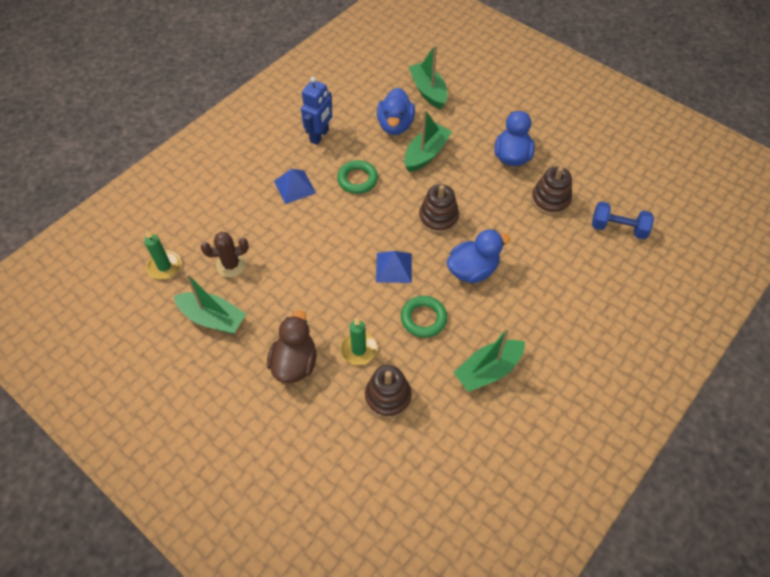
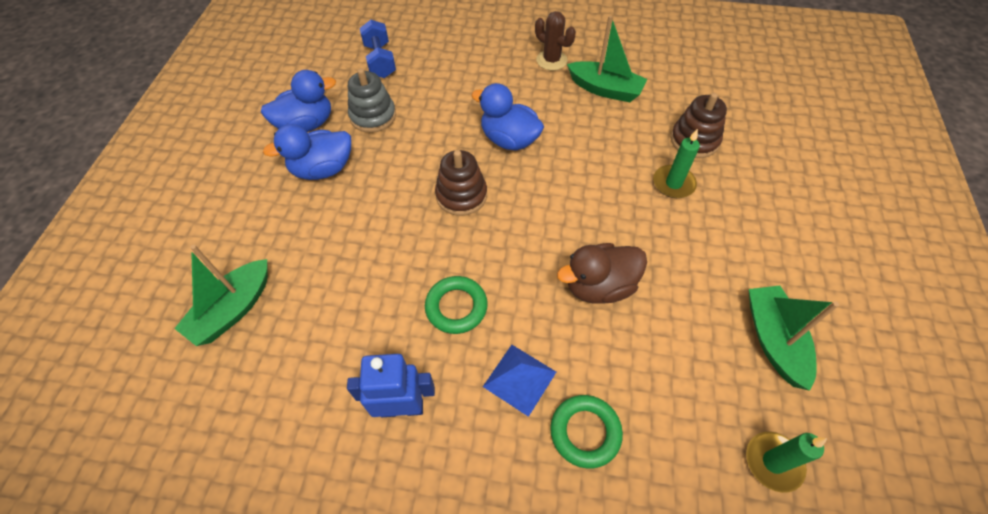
camera: 120 degrees left, 0 degrees up
(231, 265) = (695, 373): brown cactus -> brown cactus (551, 60)
(295, 363) = (738, 226): brown duck -> brown duck (599, 286)
(393, 267) = (558, 203): blue pyramid -> none
(395, 125) = (328, 315): blue duck -> blue duck (306, 124)
(423, 319) = (595, 152): green ring -> green ring (585, 432)
(426, 154) = (365, 253): green boat -> none
(550, 200) = (373, 116): brown stacking toy -> grey stacking toy

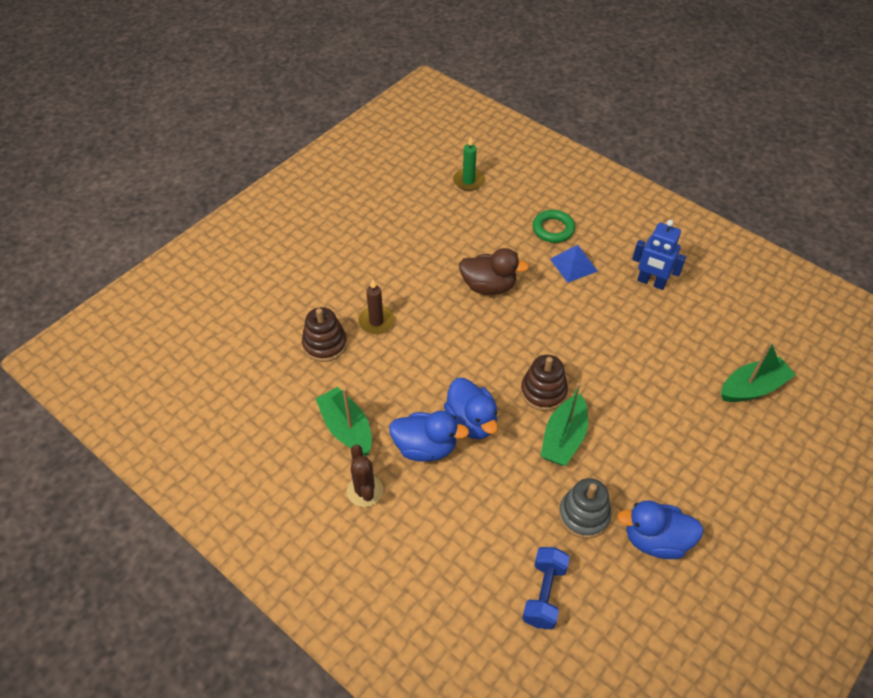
camera: 150 degrees left, 5 degrees down
(323, 169) = (653, 476): blue duck -> blue duck (425, 447)
(456, 307) = (591, 317): green ring -> none
(673, 183) = (376, 321): green candle -> brown candle
(773, 340) = (413, 217): green boat -> green boat (563, 438)

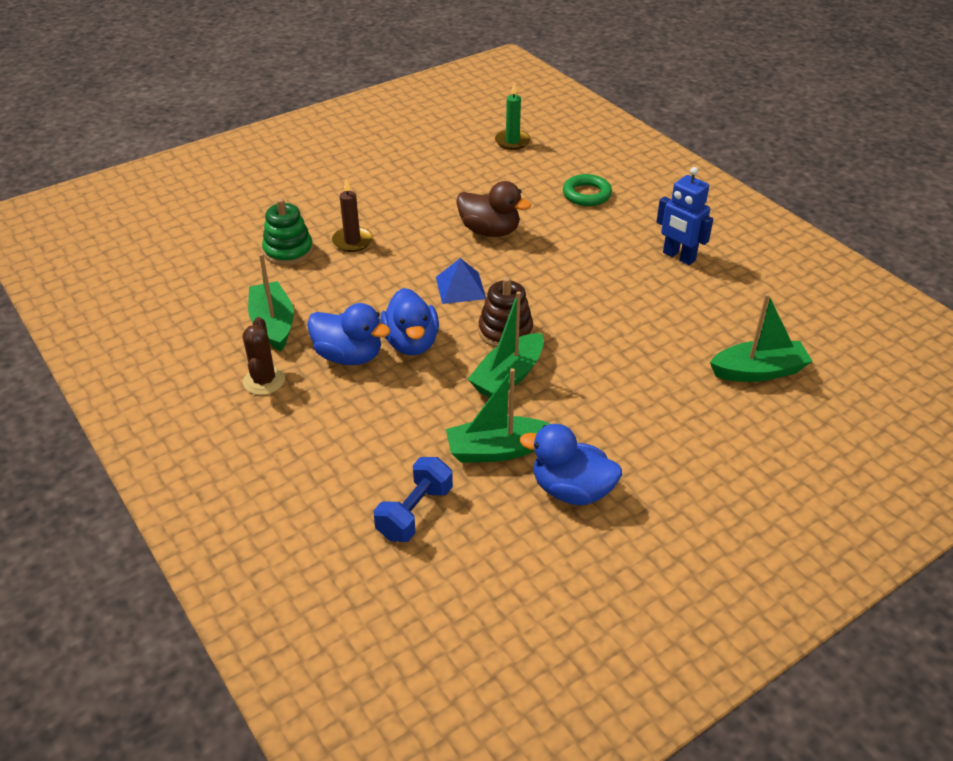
camera: 15 degrees right, 10 degrees down
(325, 344) = (288, 251): brown stacking toy -> green stacking toy
(573, 265) = (595, 228): blue pyramid -> blue pyramid (460, 287)
(584, 515) = (497, 450): grey stacking toy -> green boat

